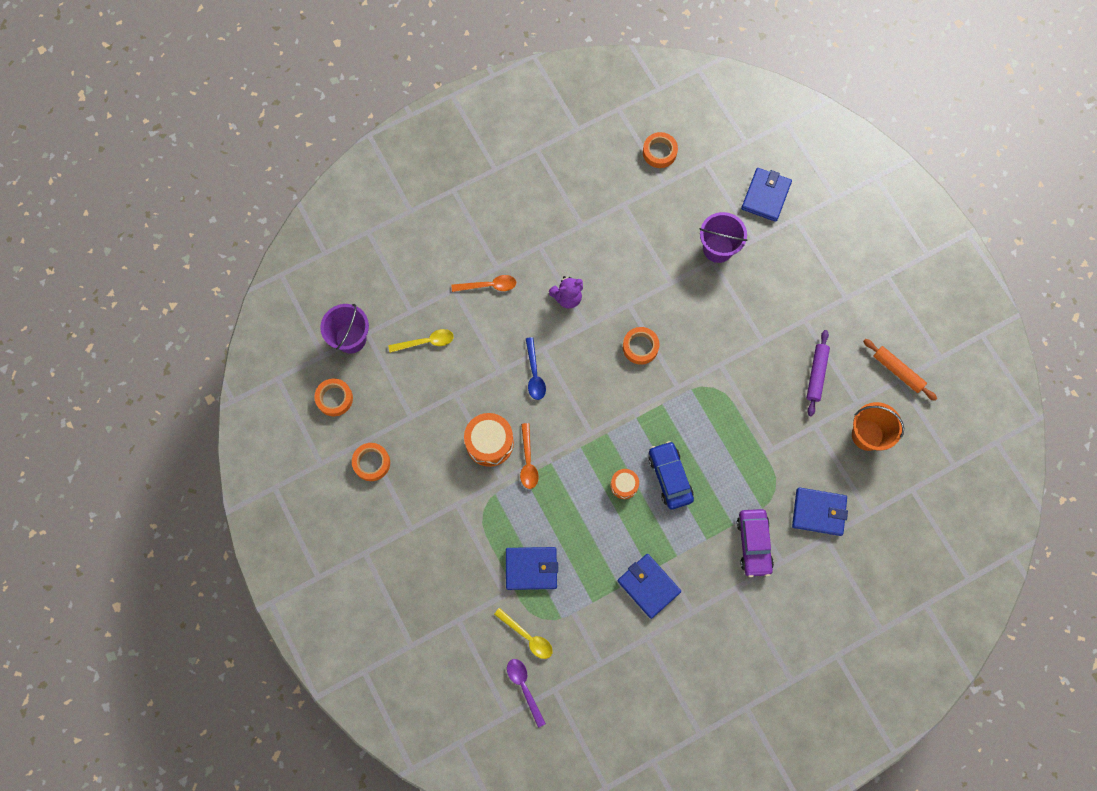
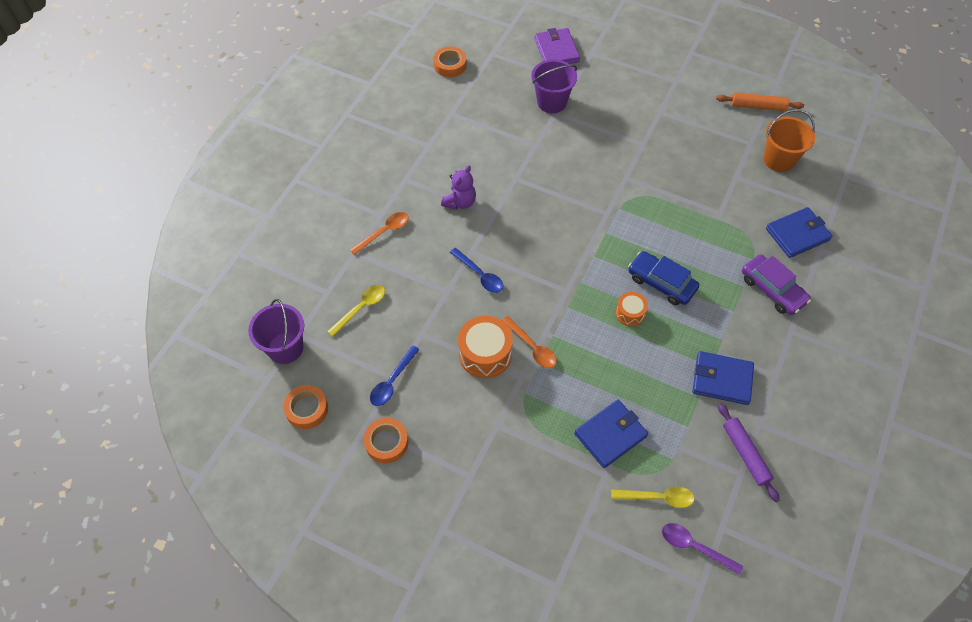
camera: 35 degrees left, 15 degrees down
(407, 418) = (392, 381): none -> blue spoon
(640, 347) = (551, 203): orange tape -> none
(765, 196) = (556, 50): blue wallet -> purple wallet
(816, 374) = (703, 142): purple rolling pin -> purple rolling pin (745, 454)

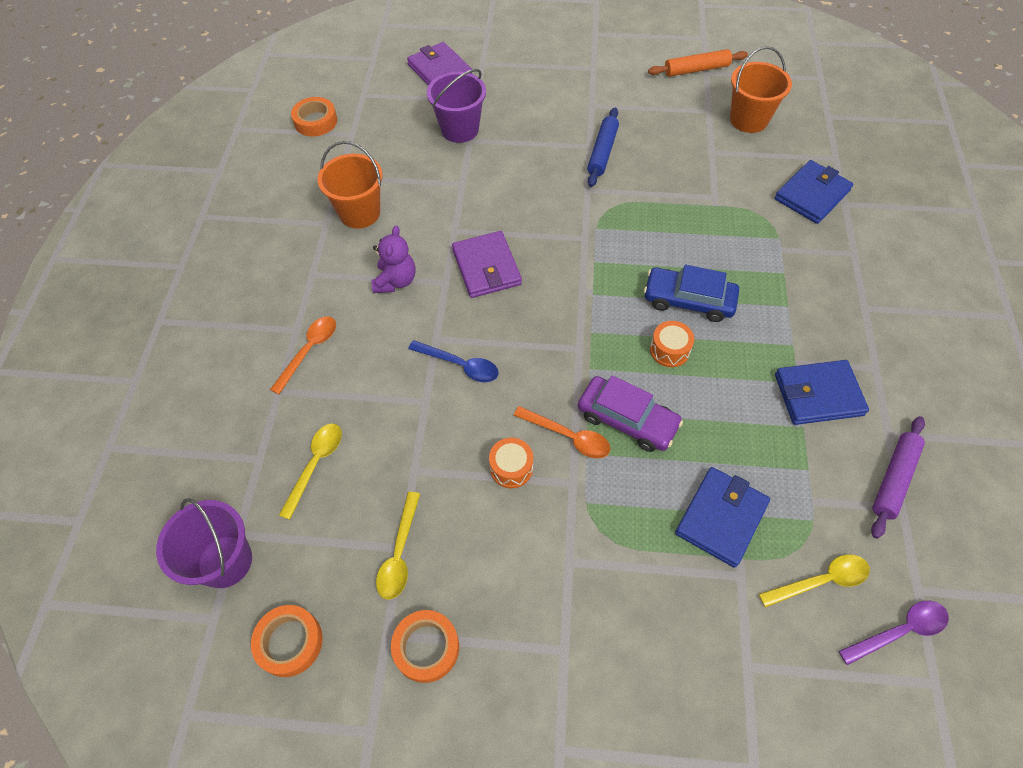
camera: 20 degrees left, 0 degrees up
(392, 381) = (399, 553): blue spoon -> yellow spoon
(454, 145) = (360, 213): none -> orange bucket
(485, 354) = (511, 468): orange drum -> orange drum, size x0.57
(527, 212) = (486, 267): none -> purple wallet
(650, 152) = (602, 152): none -> blue rolling pin
(694, 547) = (899, 631): purple spoon -> purple spoon turned 150 degrees clockwise
(745, 454) = (894, 479): purple rolling pin -> purple rolling pin turned 75 degrees clockwise
(772, 290) = (818, 266): purple car -> purple car (627, 420)

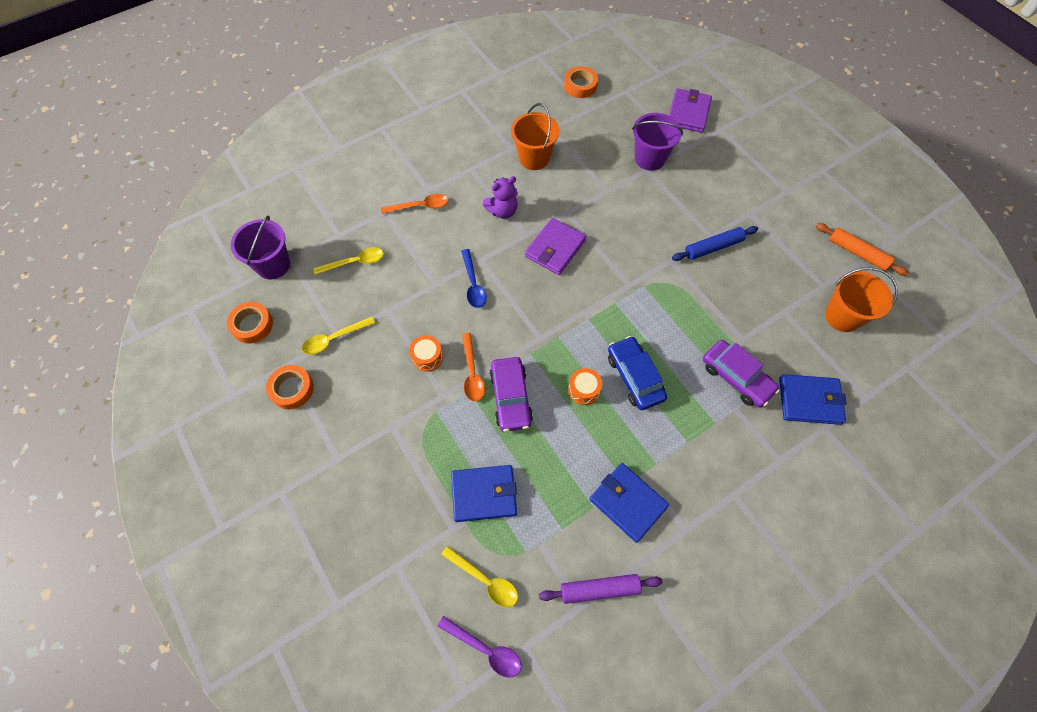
camera: 50 degrees right, 5 degrees up
(750, 227) = (736, 377): none -> purple car

